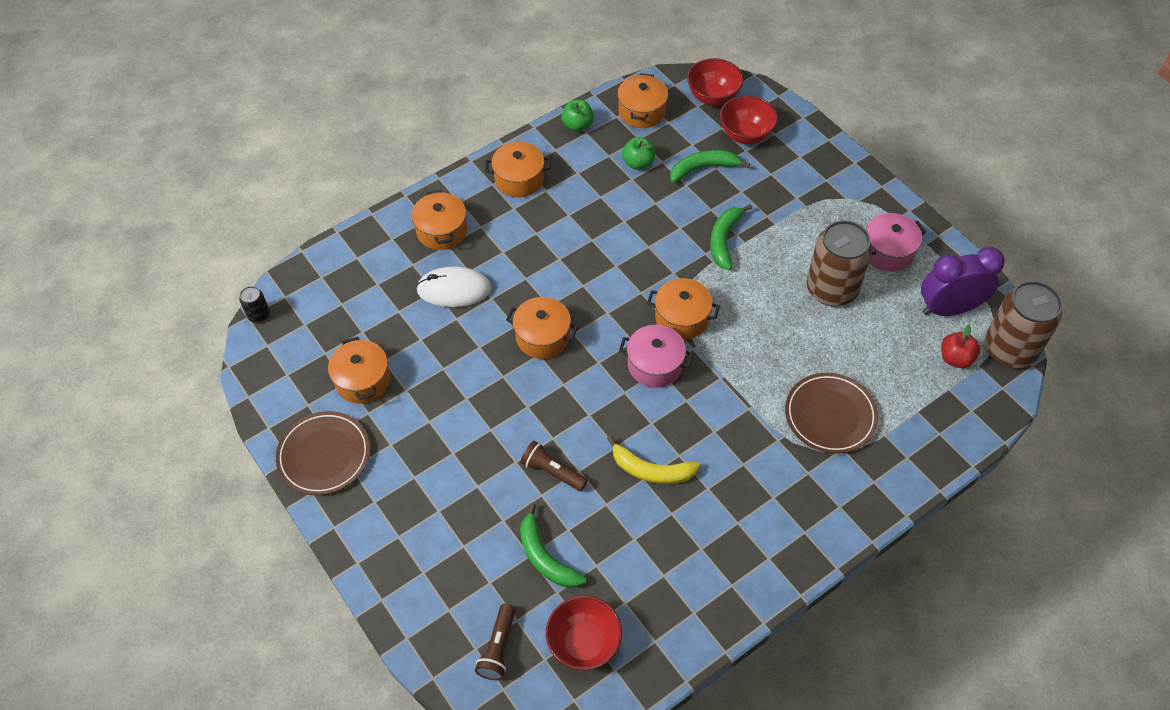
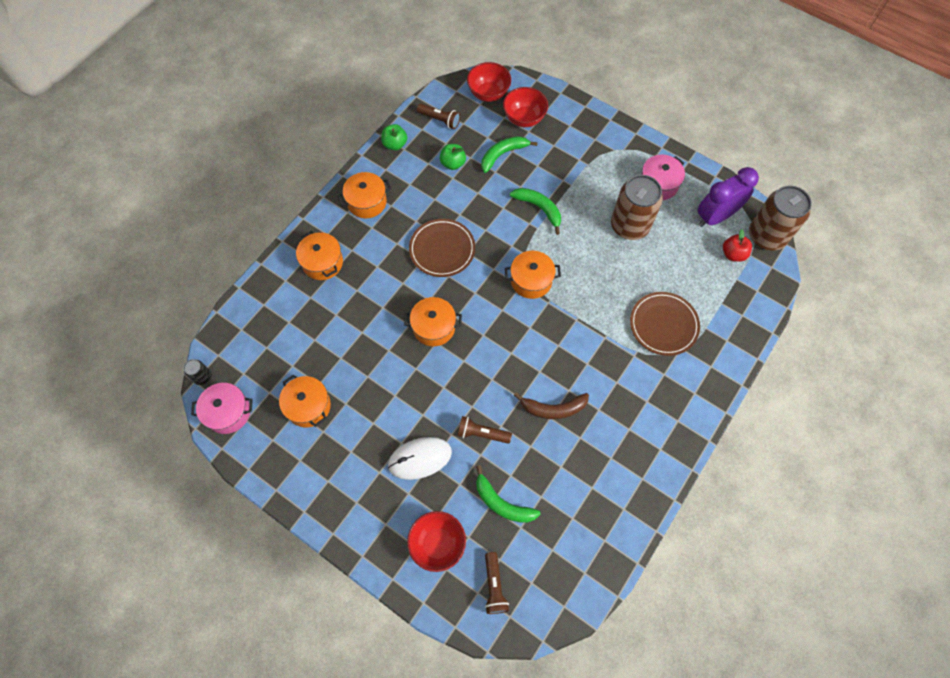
camera: 20 degrees left, 10 degrees up
(324, 455) = (302, 477): brown plate -> brown plate (442, 249)
(454, 289) = (351, 308): white mouse -> white mouse (420, 458)
(584, 643) = (555, 560): red bowl -> red bowl (437, 544)
(642, 111) = (439, 120): orange pot -> brown flashlight
(651, 470) = (553, 408): yellow banana -> brown banana
(655, 365) = (525, 324): pink pot -> pink pot (228, 412)
(724, 240) = (539, 208): green banana -> green banana turned 135 degrees clockwise

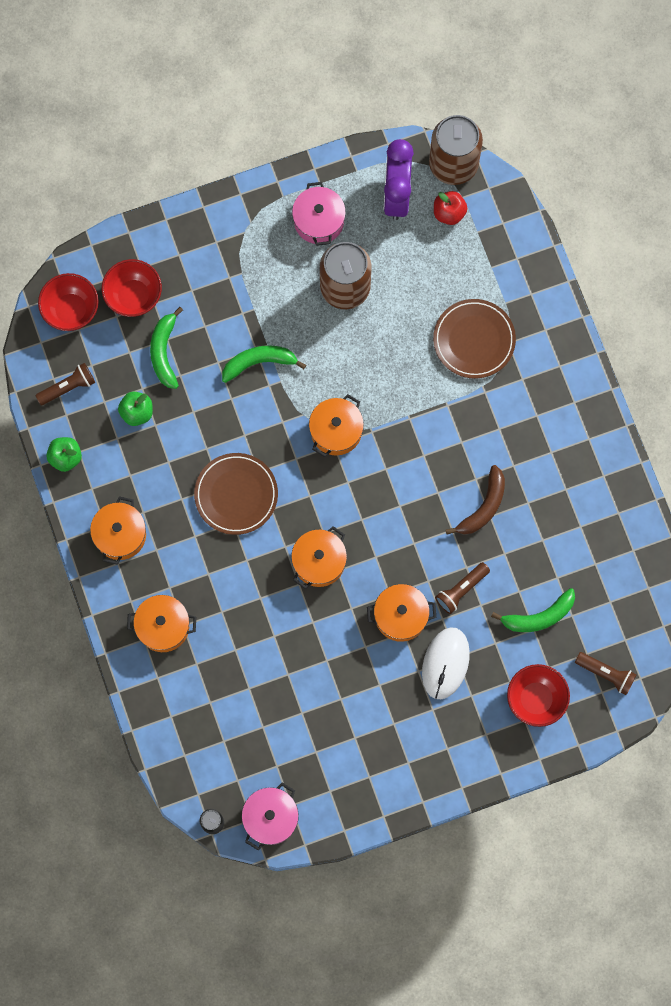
camera: 55 degrees left, 10 degrees up
(308, 406) = (318, 736): orange pot -> orange pot (400, 616)

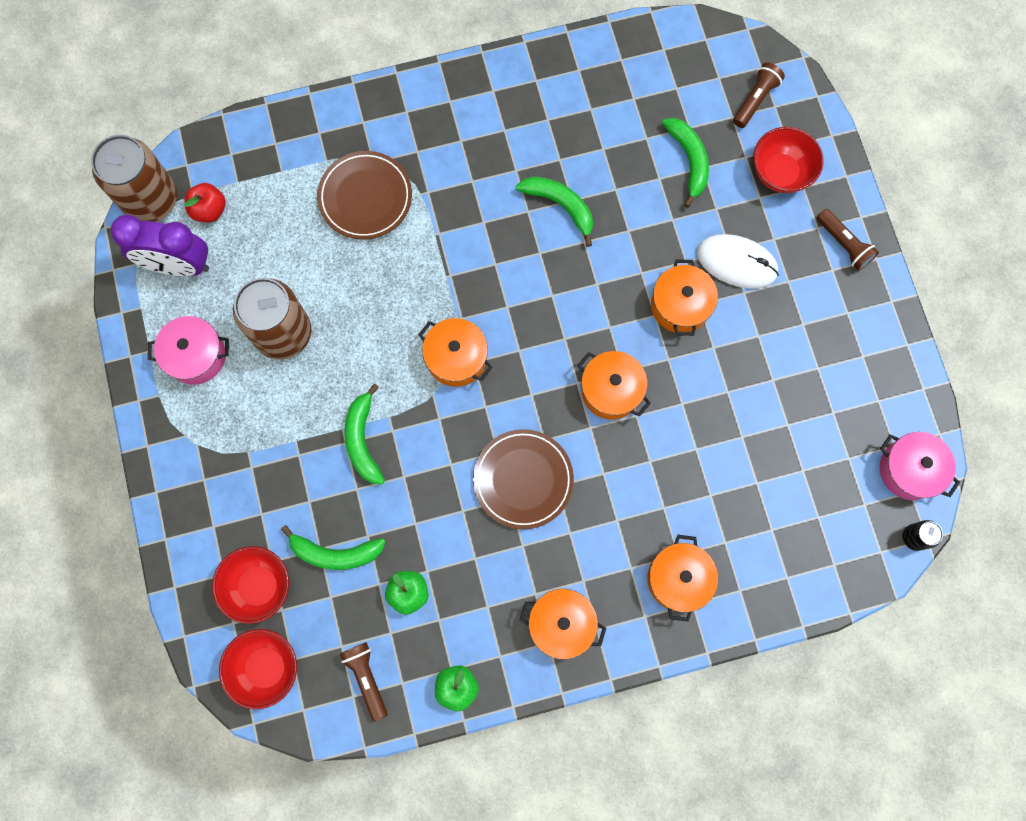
camera: 85 degrees left, 0 degrees up
(461, 590) = (654, 238): brown flashlight -> brown flashlight (843, 244)
(483, 507) = (560, 206): brown banana -> green banana

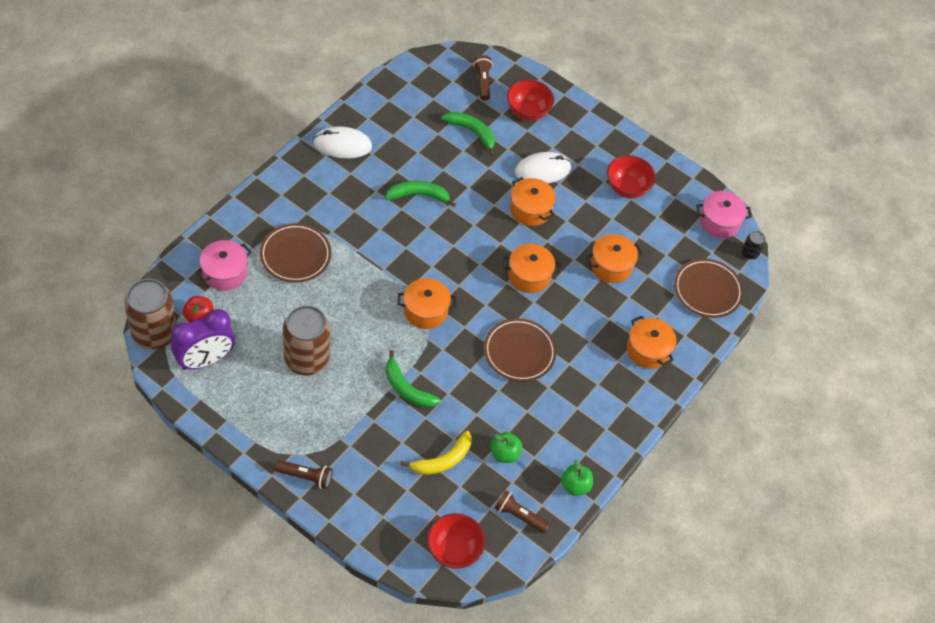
camera: 45 degrees left, 20 degrees down
(196, 356) = (261, 405): pink pot -> pink pot (225, 273)
(259, 586) = (411, 508): red bowl -> red bowl (627, 188)
(335, 553) = (442, 460): green banana -> yellow banana
(522, 87) = (342, 145): none -> white mouse
(561, 624) = (605, 414): orange pot -> orange pot (611, 266)
(817, 551) = (707, 290): none -> brown plate
(843, 244) = (592, 129): brown flashlight -> brown flashlight (306, 477)

